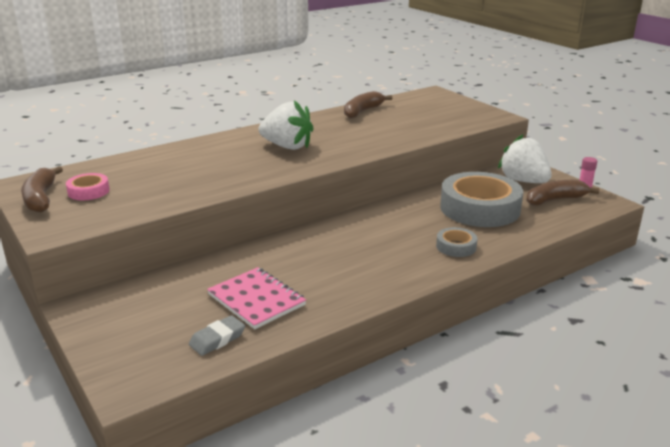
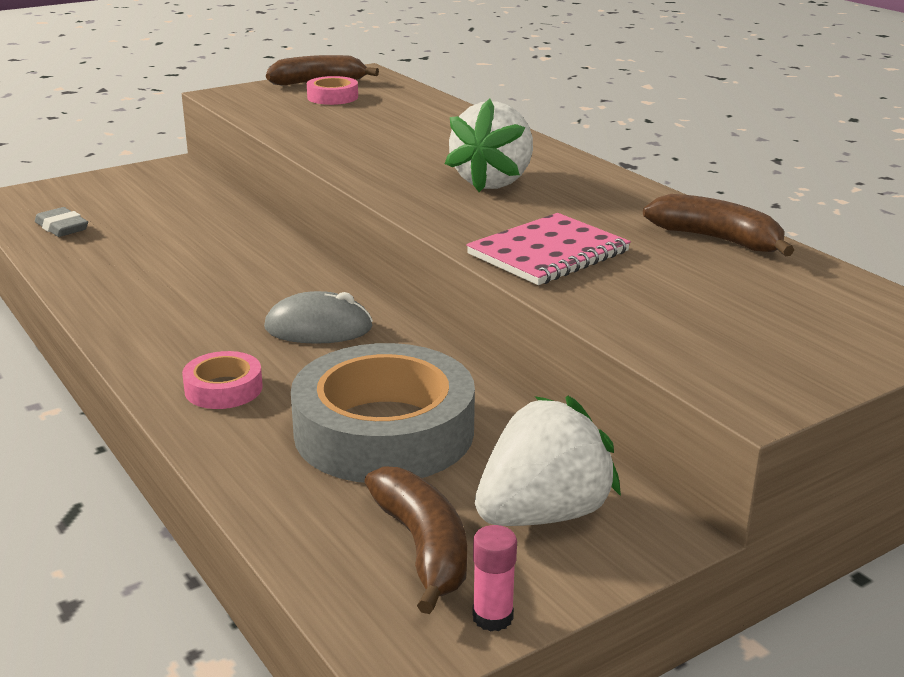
camera: 90 degrees right, 0 degrees up
(256, 300) = (134, 243): pink notebook -> pink notebook (548, 253)
(384, 227) = (318, 328): none -> grey mouse
(456, 246) = (223, 389): grey tape -> pink tape

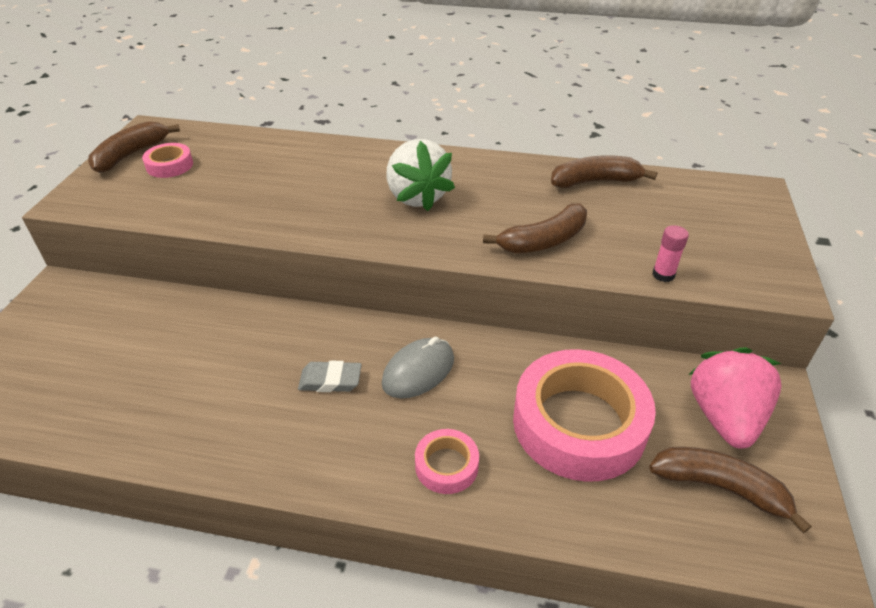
camera: 45 degrees left, 15 degrees up
(62, 227) = (64, 407): grey eraser -> grey eraser (330, 380)
(384, 431) = (579, 423): grey tape -> pink tape
(492, 617) = (807, 502): pink glue stick -> pink glue stick (663, 275)
(543, 514) = (724, 417): white strawberry -> pink strawberry
(548, 253) = (544, 241): pink notebook -> brown banana

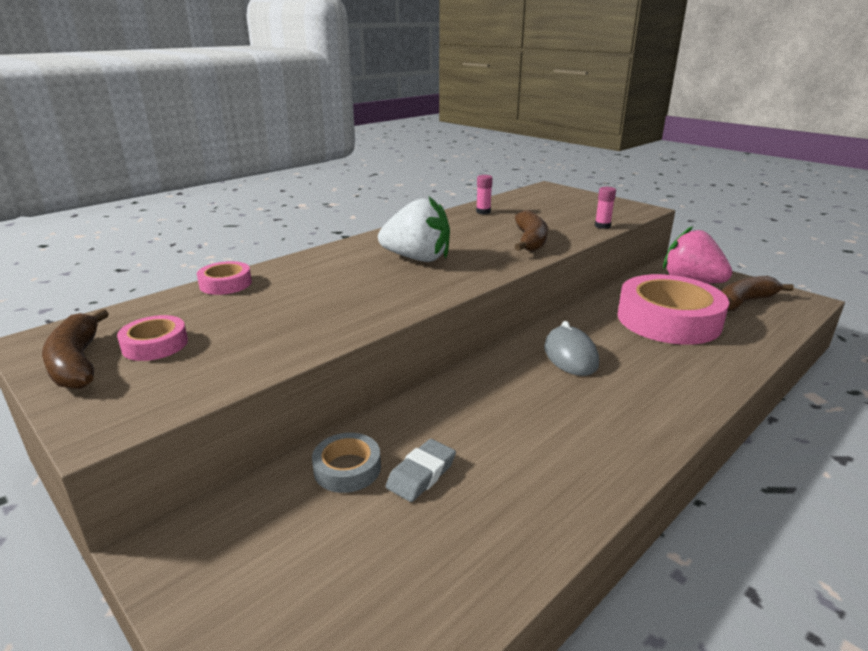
camera: 55 degrees left, 15 degrees down
(163, 317) = (347, 468): none -> grey tape
(330, 380) = (546, 396): grey eraser -> grey eraser (421, 474)
(446, 465) = (679, 375): pink tape -> pink tape (225, 284)
(595, 181) = (483, 212): brown banana -> pink glue stick

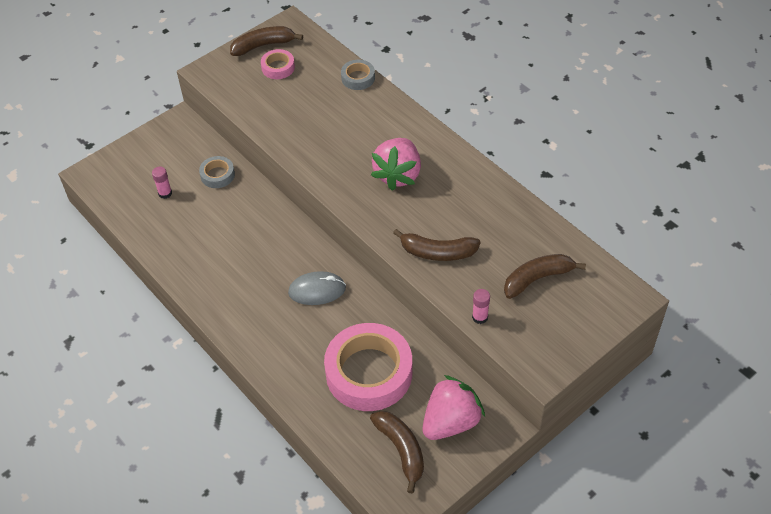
camera: 95 degrees right, 25 degrees up
(225, 284) = (358, 78): pink tape -> grey tape
(417, 258) = (398, 175): white strawberry -> pink strawberry
(421, 474) = (207, 204): grey eraser -> none
(483, 212) = (526, 226): pink glue stick -> pink glue stick (165, 193)
(544, 209) = (537, 279): none -> brown banana

